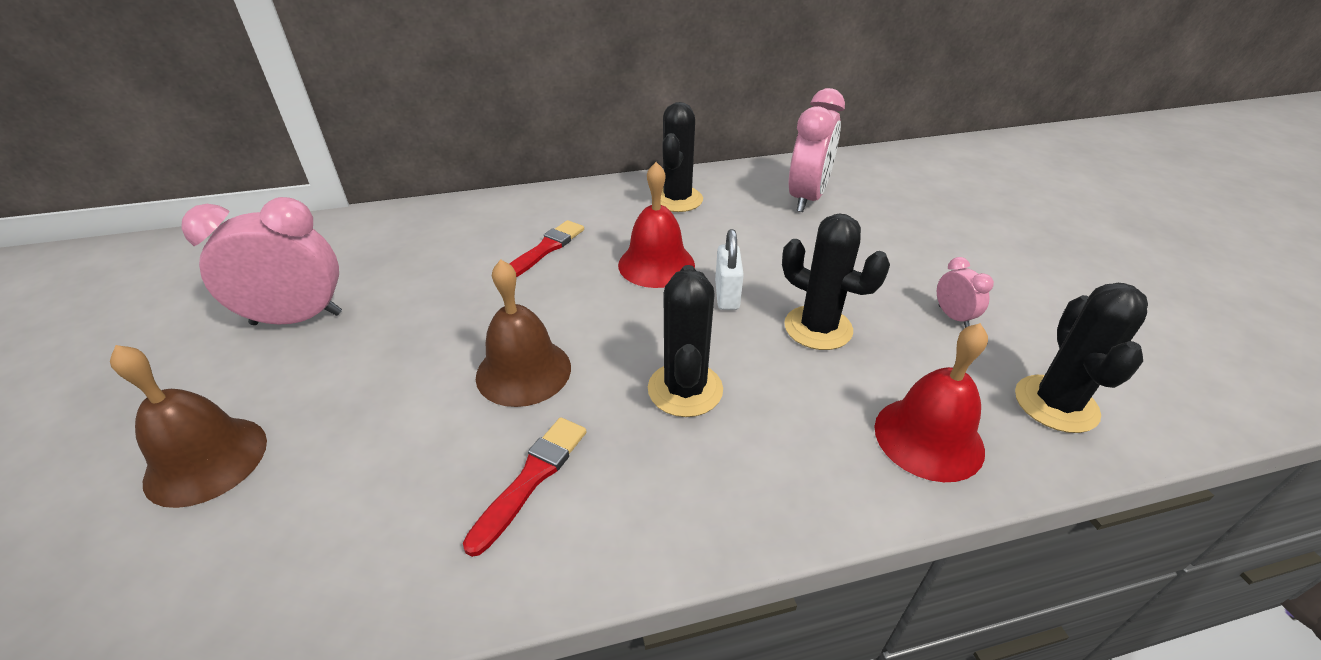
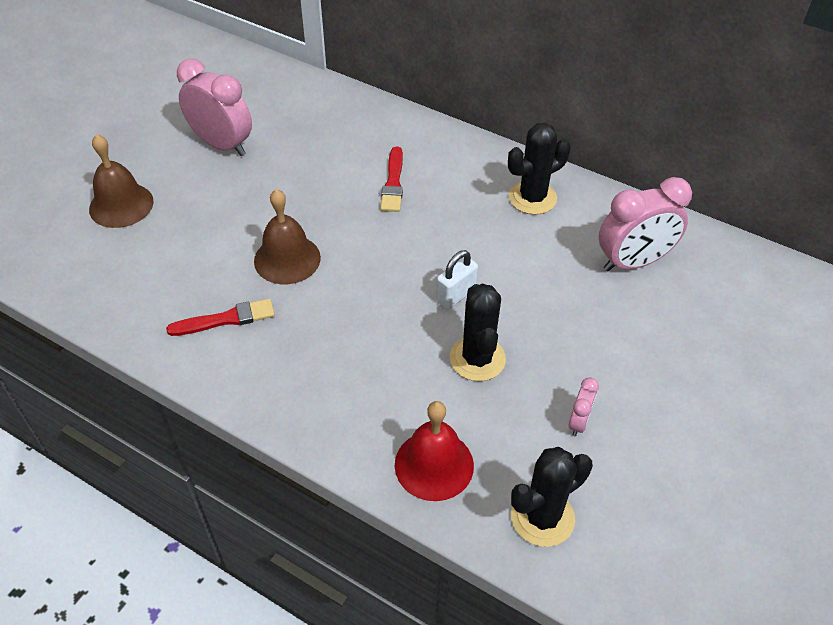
camera: 45 degrees right, 10 degrees up
(544, 250) = (393, 183): red brush -> red brush turned 105 degrees clockwise
(656, 264) = (445, 241): red bell -> none
(685, 389) = (349, 333): black cactus -> none

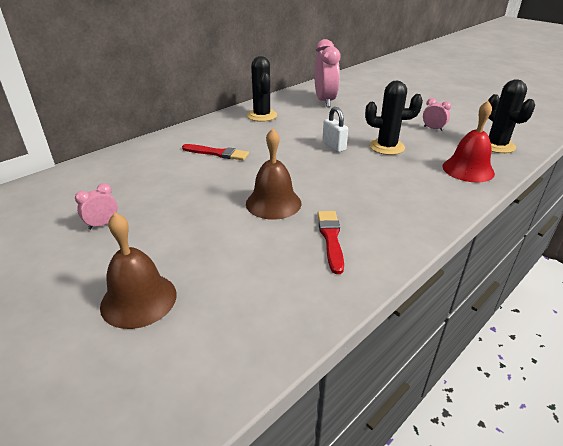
camera: 75 degrees left, 15 degrees down
(222, 145) = (102, 224): pink clock -> pink clock, size x0.47

